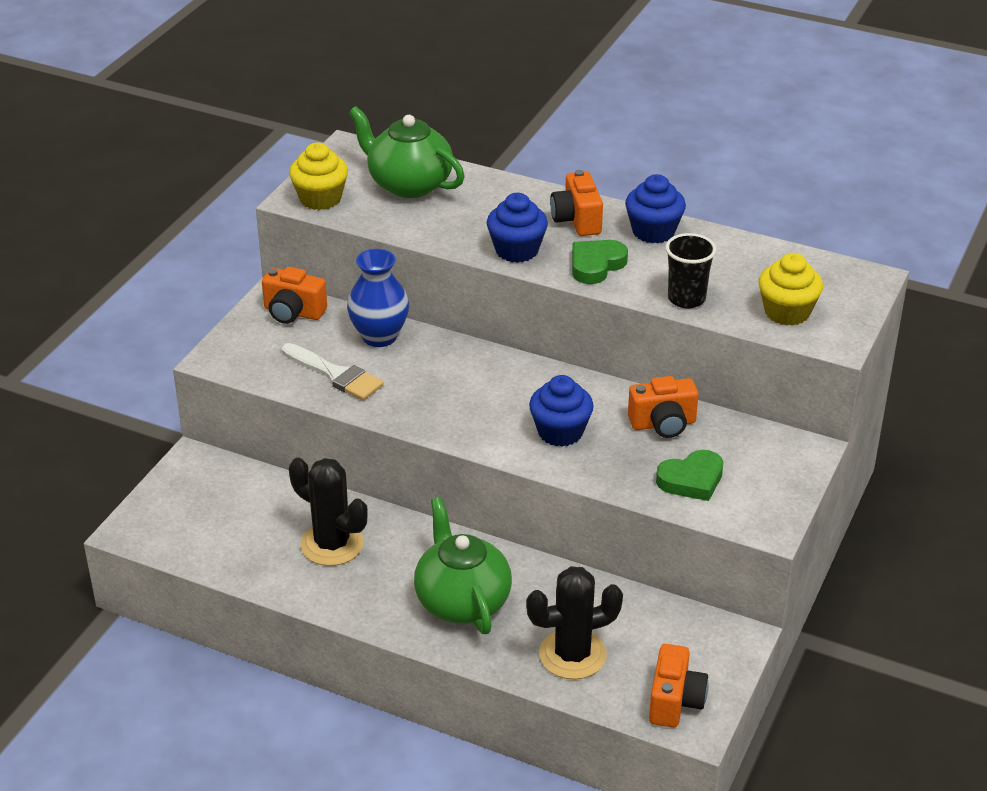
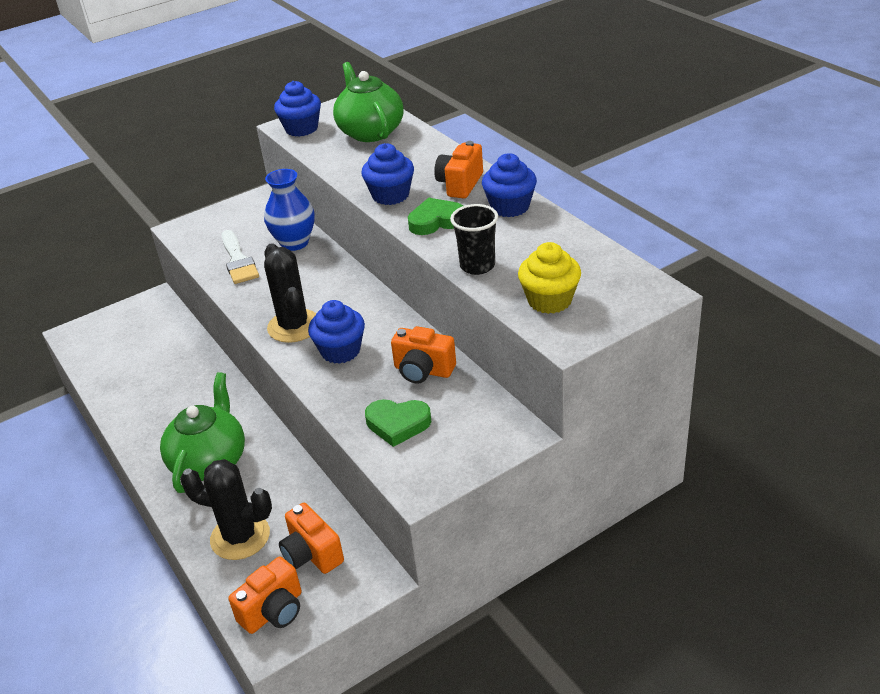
camera: 35 degrees right, 0 degrees up
(293, 312) = (259, 211): orange camera -> orange camera (312, 554)
(320, 199) = (301, 129): yellow cupcake -> blue cupcake
(332, 544) = (173, 387): black cactus -> black cactus (294, 326)

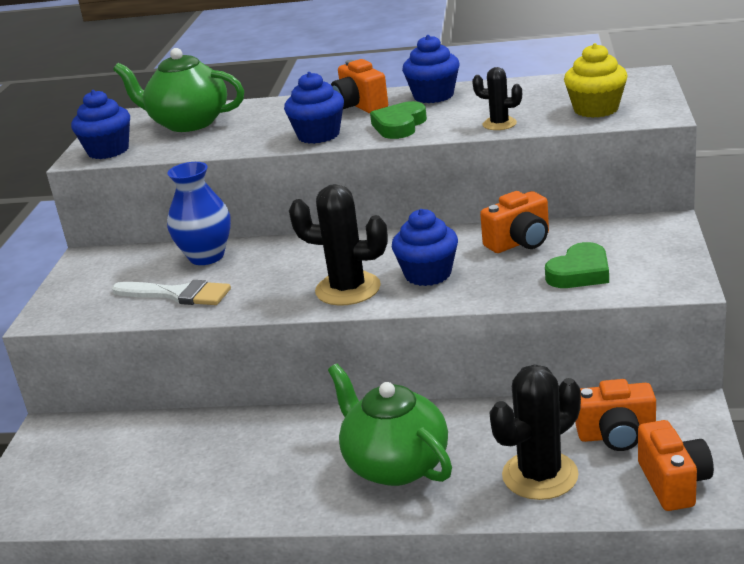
camera: 50 degrees left, 10 degrees down
(477, 266) = (499, 124): black cup -> black cactus

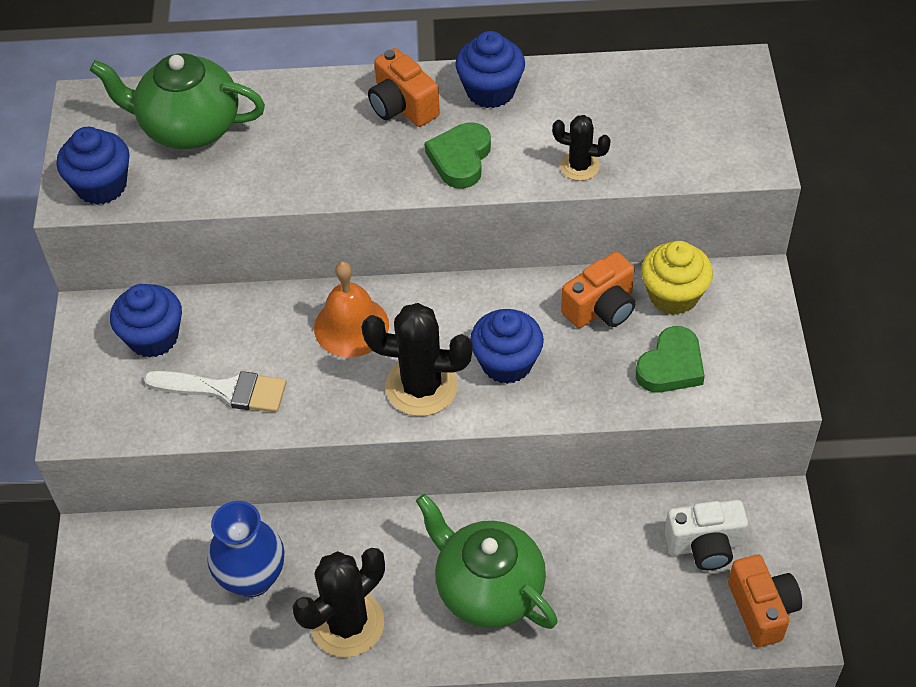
camera: 10 degrees left, 25 degrees up
(206, 256) = (241, 319): blue vase -> blue vase (252, 578)
(297, 258) = (351, 326): none -> orange bell
(318, 135) = (365, 172): blue cupcake -> blue cupcake (153, 337)
(540, 475) = (634, 602): black cactus -> black cactus (347, 623)
(596, 109) = (687, 143): yellow cupcake -> yellow cupcake (673, 295)
(616, 436) = (705, 545): orange camera -> white camera

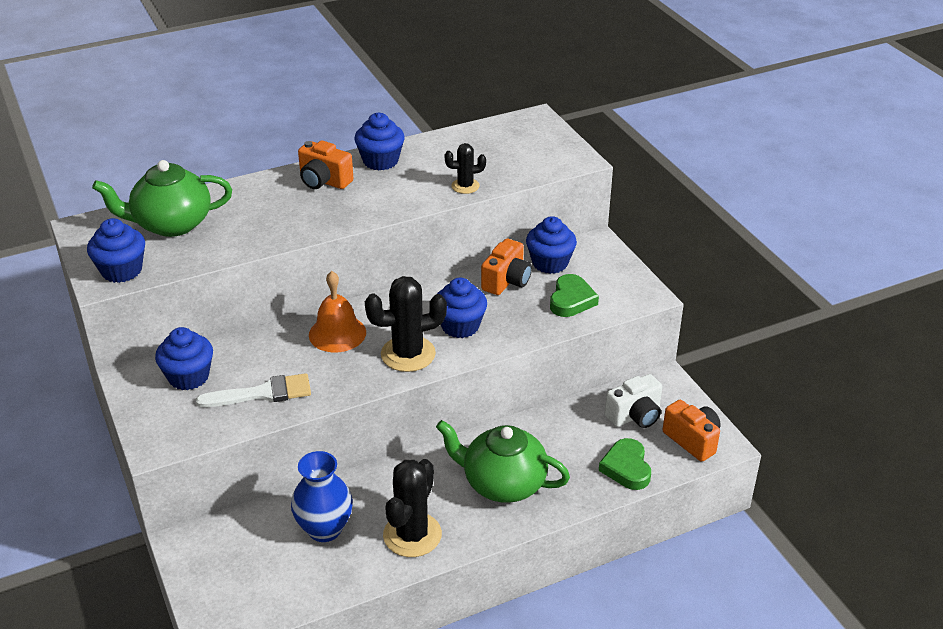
camera: 25 degrees left, 15 degrees down
(460, 159) = (382, 199): green heart -> green heart (626, 468)
(673, 295) = (550, 263): yellow cupcake -> blue cupcake

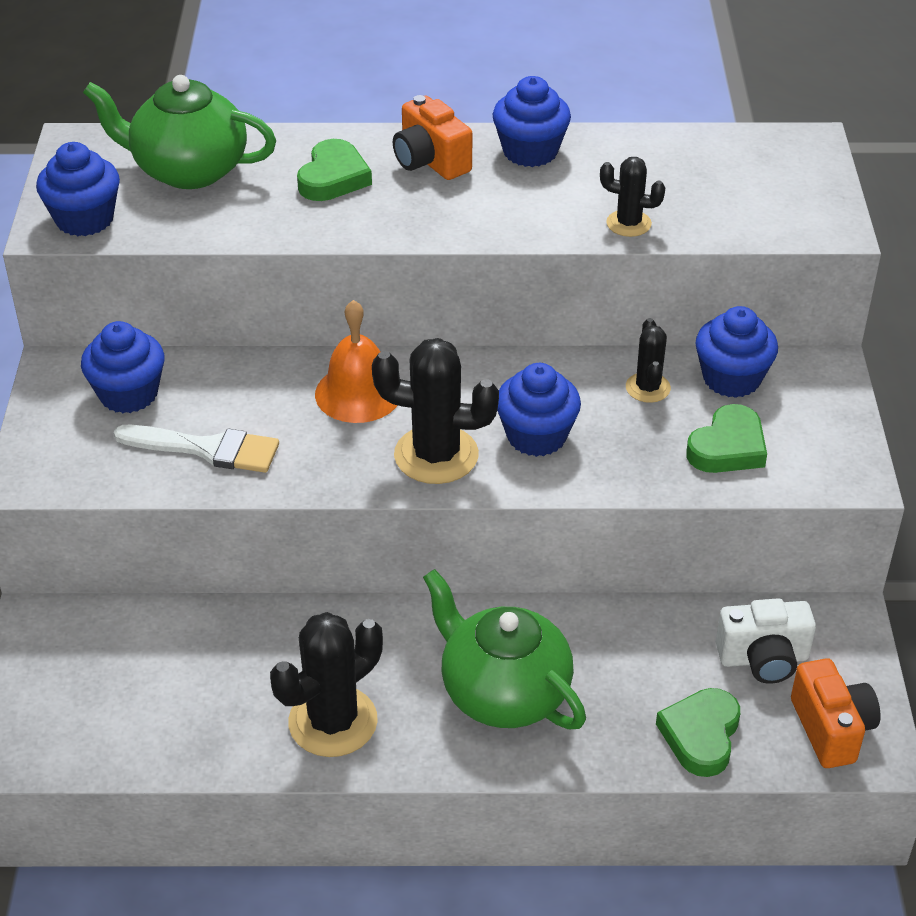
camera: 25 degrees right, 5 degrees up
(269, 205) = (333, 177): none -> green heart
(324, 529) = (223, 669): blue vase -> none
(506, 281) = (648, 388): orange camera -> black cactus

